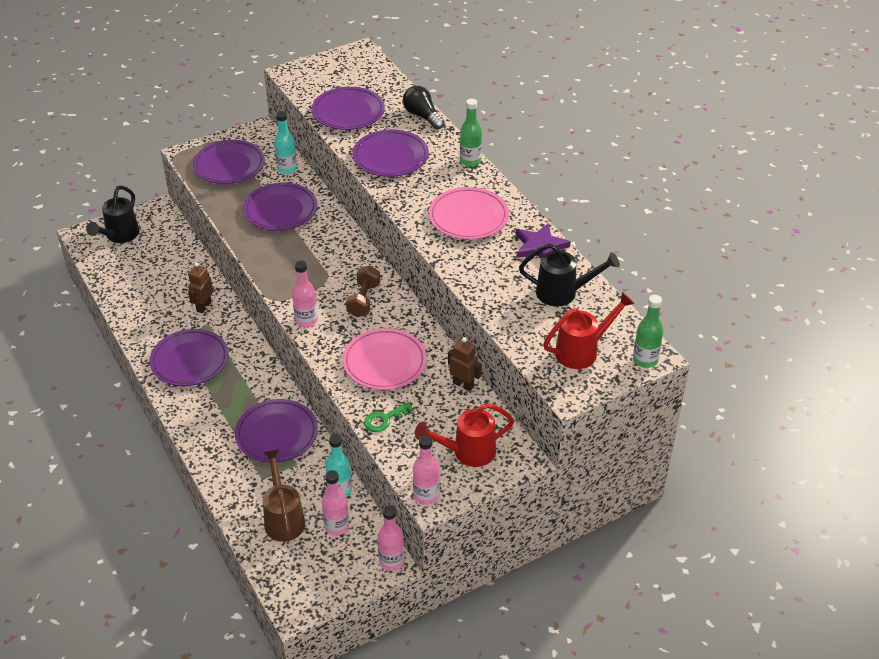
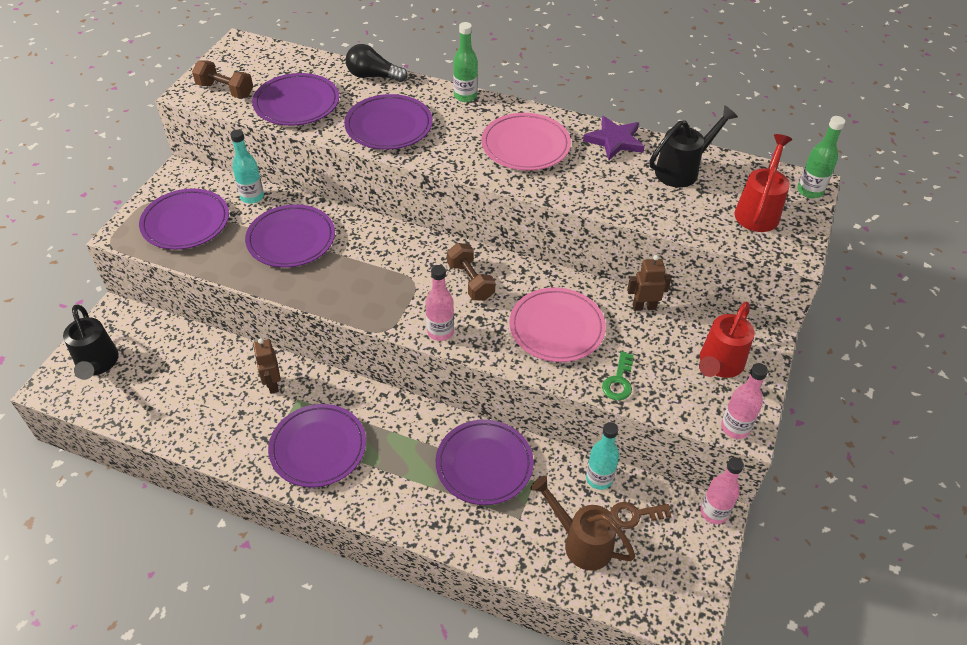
camera: 40 degrees left, 5 degrees up
(313, 81) = (225, 90): none -> brown dumbbell
(336, 526) = (634, 515): pink bottle -> brown key

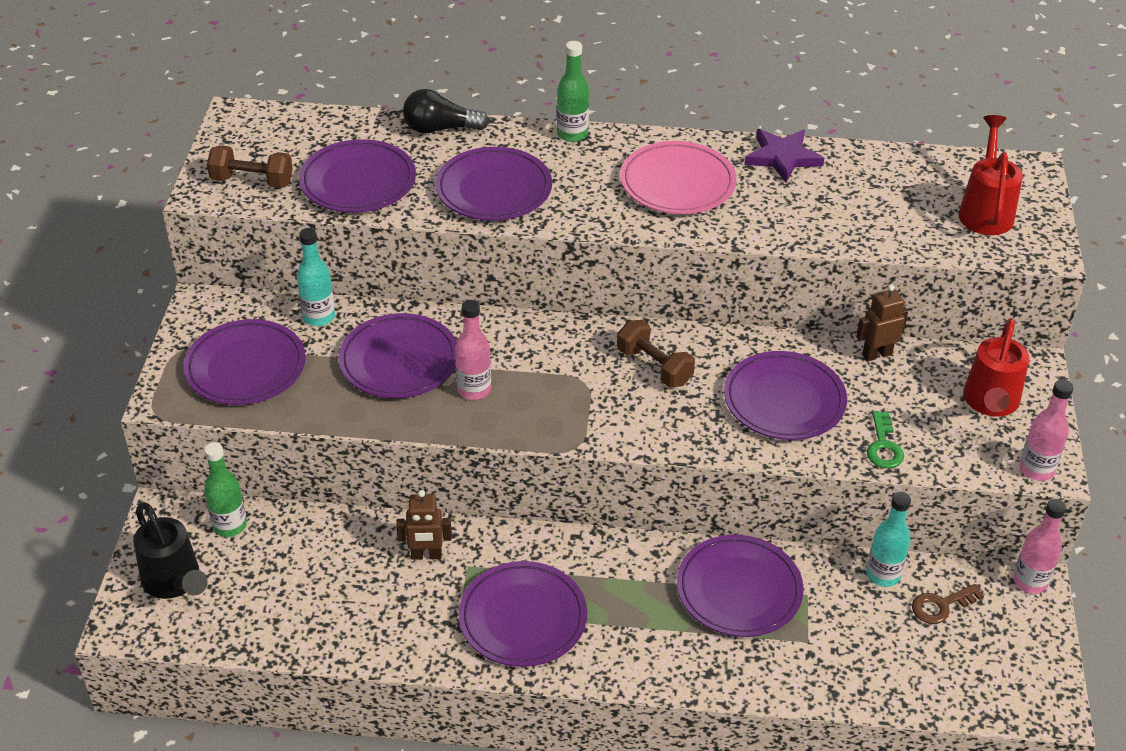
camera: 15 degrees left, 5 degrees down
(272, 384) = (426, 555): brown robot -> brown robot turned 60 degrees counterclockwise
(440, 332) = (645, 434): pink bottle -> pink bottle (474, 389)
(556, 328) = (784, 400): pink plate -> purple plate
(581, 542) = (892, 651): brown watering can -> none
(682, 170) = (878, 179): black watering can -> none
(810, 191) = (1033, 177): green bottle -> green bottle (230, 525)

